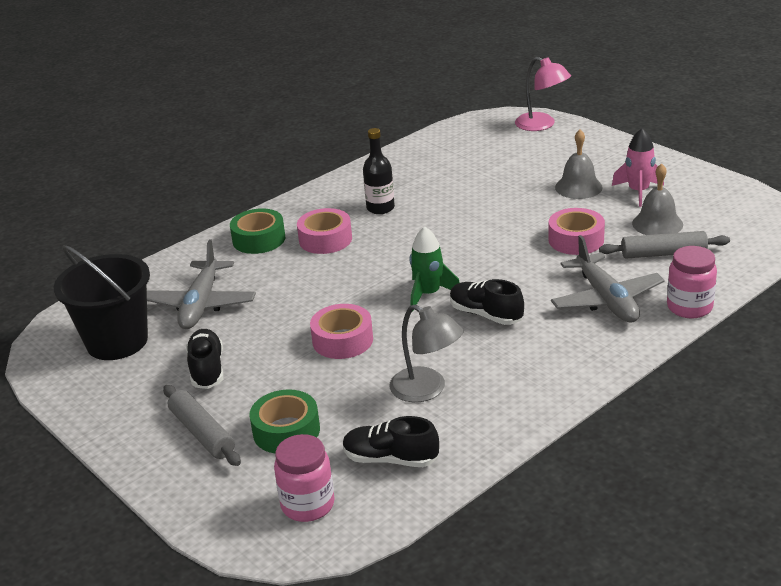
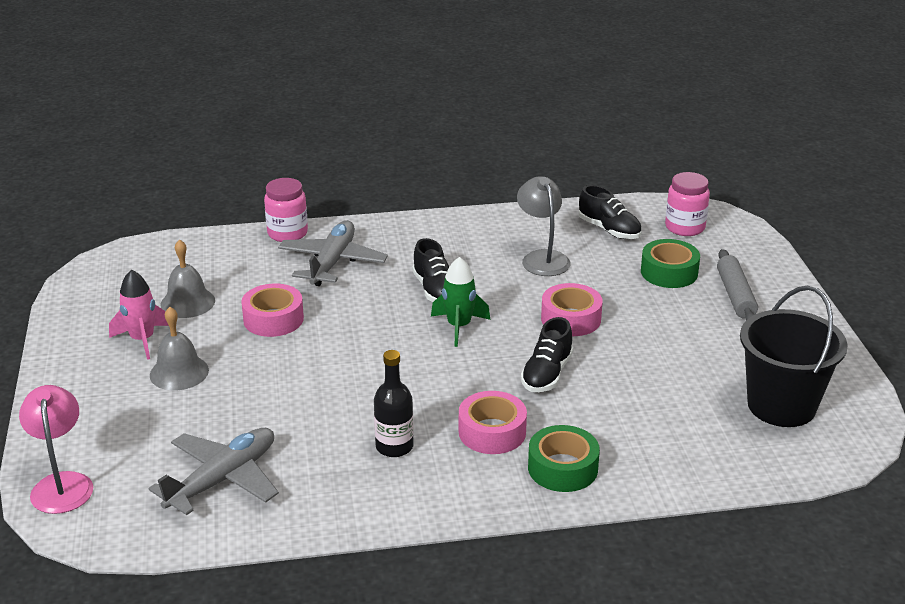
camera: 150 degrees left, 0 degrees up
(201, 304) = (676, 410): grey plane -> grey plane (223, 479)
(207, 369) = (705, 342): black shoe -> black shoe (547, 374)
(663, 254) = (231, 276): grey rolling pin -> none

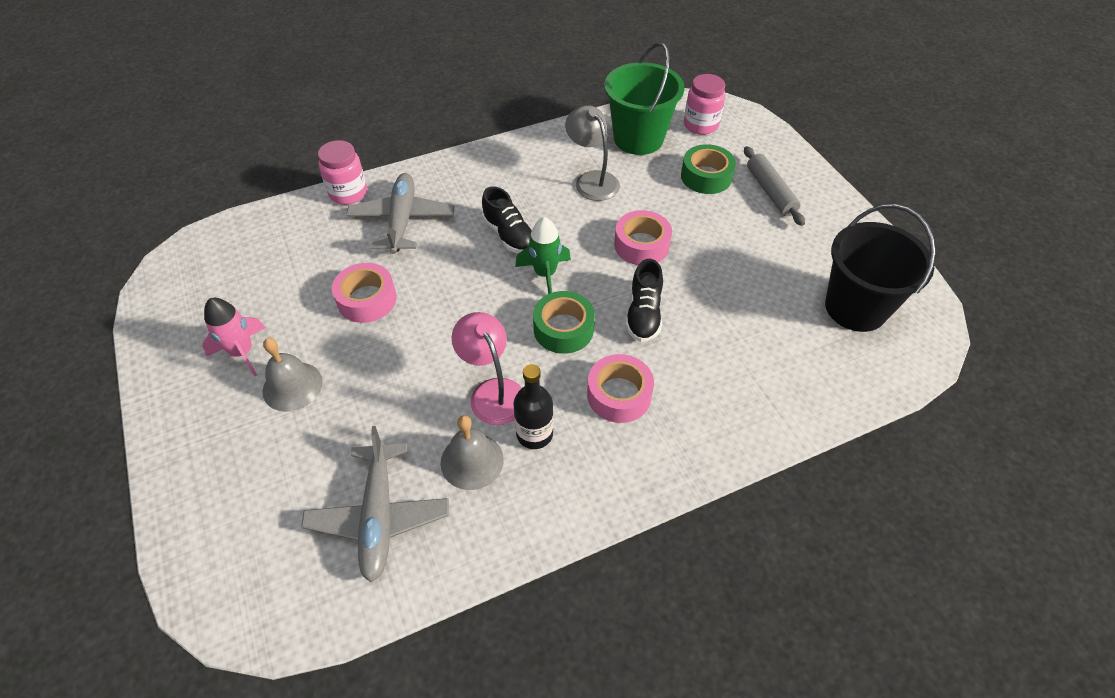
camera: 15 degrees left, 20 degrees up
(62, 484) = (210, 564): pink lamp -> pink lamp (492, 392)
(187, 302) = (275, 295): grey bell -> grey bell (472, 461)
(223, 479) = (379, 516): grey plane -> grey plane turned 150 degrees clockwise
(562, 468) = (698, 424): green tape -> green tape (563, 329)
(609, 230) = (638, 138): black shoe -> green bucket

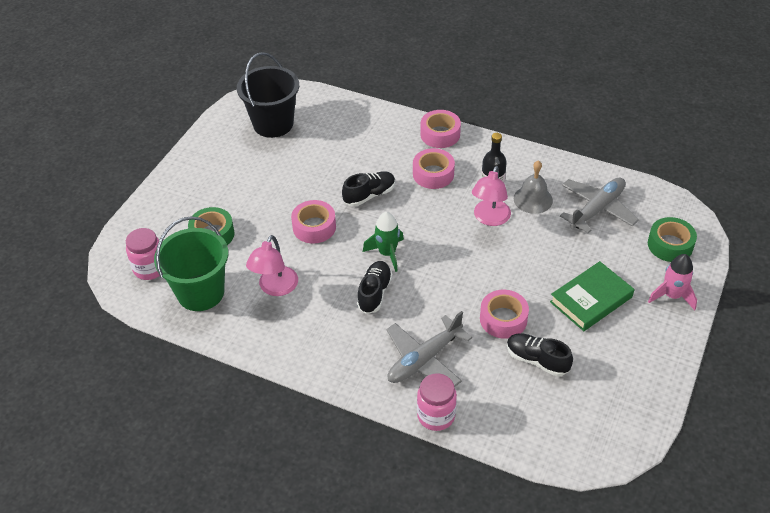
camera: 130 degrees left, 5 degrees down
(242, 352) = (605, 343): pink rocket -> pink rocket (672, 296)
(292, 386) = (591, 299): grey bell -> green book
(300, 288) = (537, 360): none -> black shoe
(563, 329) = (418, 219): green tape -> green tape (670, 245)
(592, 180) = (275, 288): grey lamp -> pink lamp
(686, 459) = (440, 134): none -> pink tape
(770, 192) = (199, 198): grey rolling pin -> none

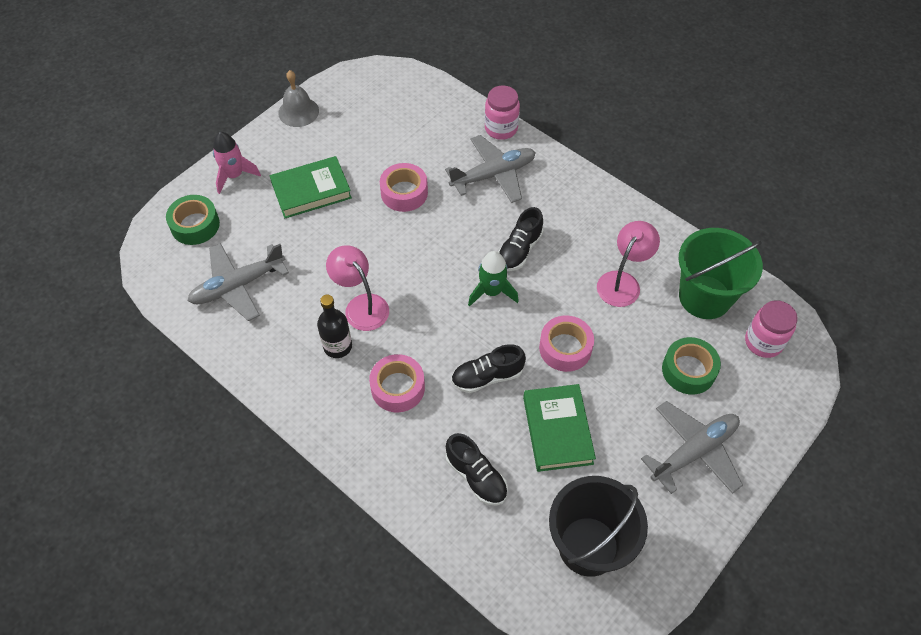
camera: 165 degrees left, 10 degrees up
(206, 185) = (694, 451): none -> grey plane
(307, 176) = (557, 430): none -> green book
(440, 134) = (361, 453): pink tape -> none
(490, 219) = (361, 305): pink lamp -> pink lamp turned 75 degrees counterclockwise
(533, 199) = (299, 318): grey bell -> grey bell (298, 112)
(537, 360) = (393, 150): black shoe -> black shoe (476, 476)

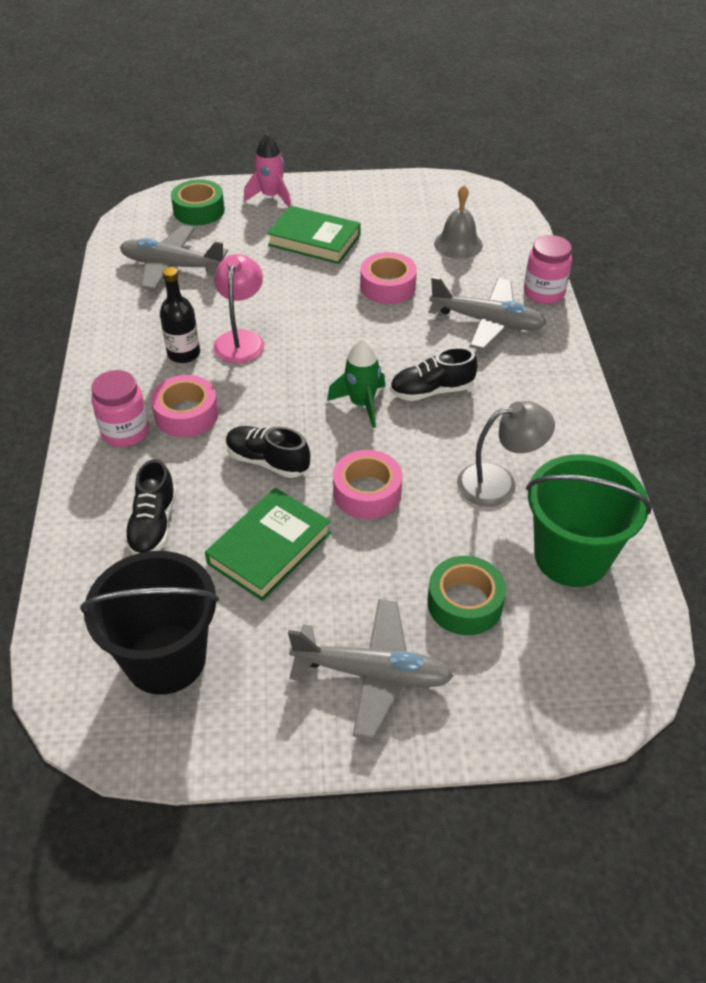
camera: 45 degrees right, 10 degrees down
(298, 112) = (379, 184): grey bell -> grey bell (458, 244)
(622, 282) = (499, 483): pink lamp -> grey lamp
(763, 342) = (585, 644): pink jar -> pink jar (125, 432)

